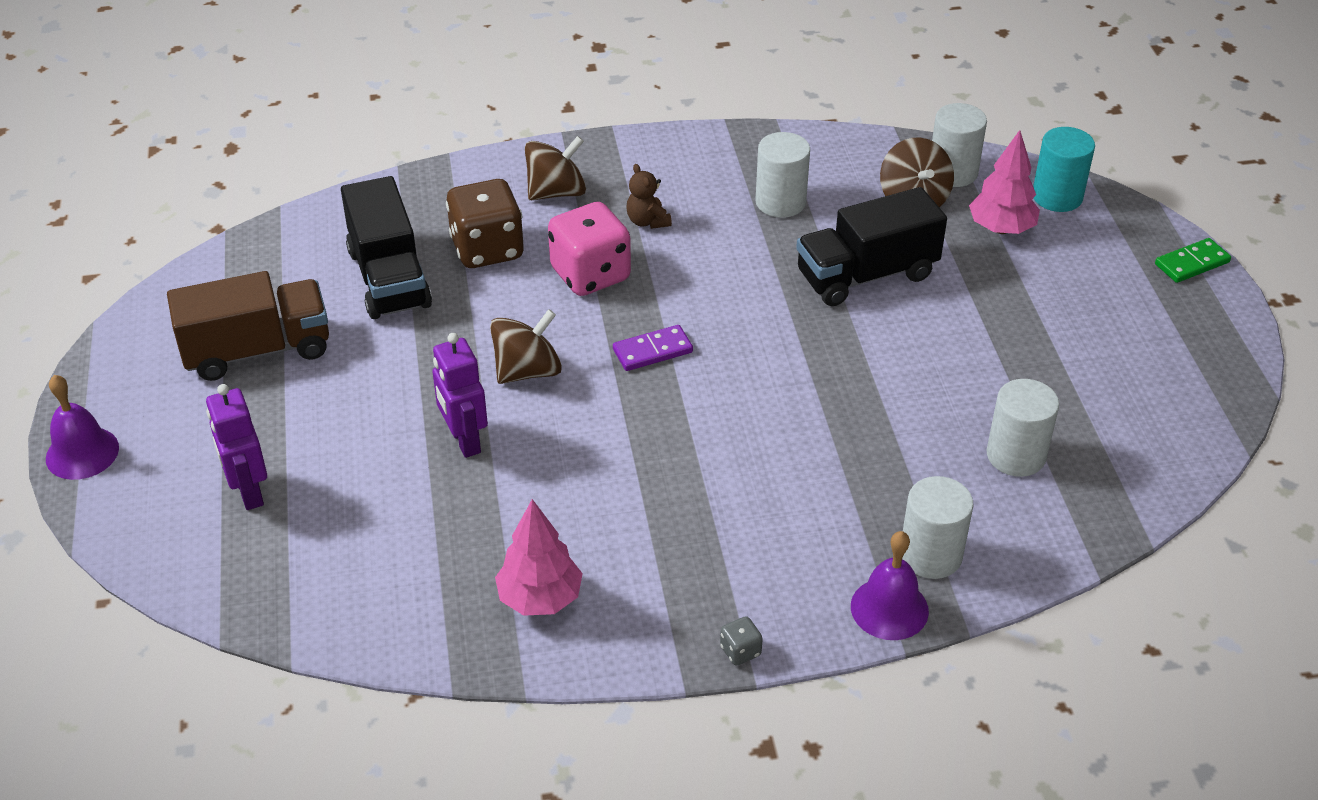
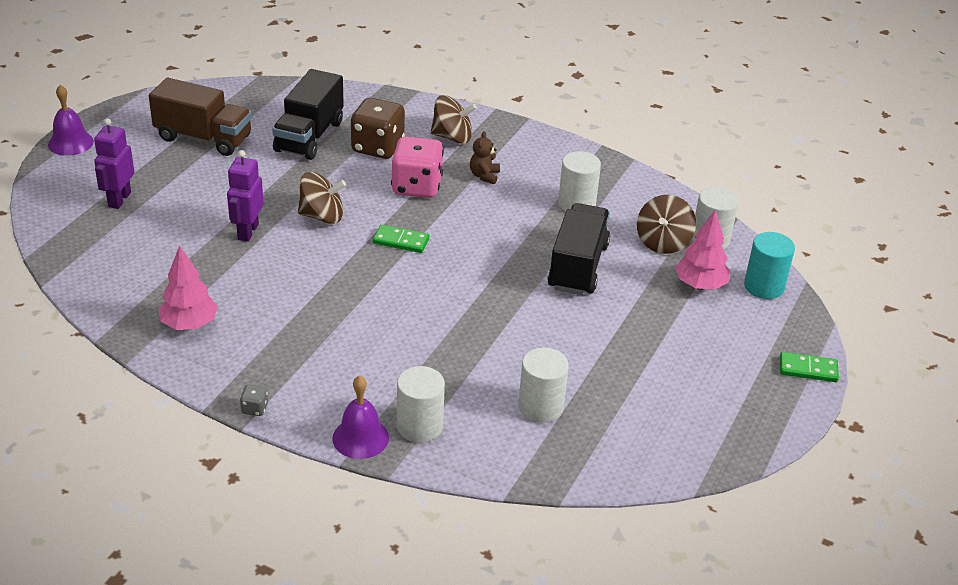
camera: 35 degrees right, 5 degrees down
(652, 351) = (401, 241): purple domino -> green domino
(866, 275) = (577, 267): black truck -> black truck turned 90 degrees clockwise

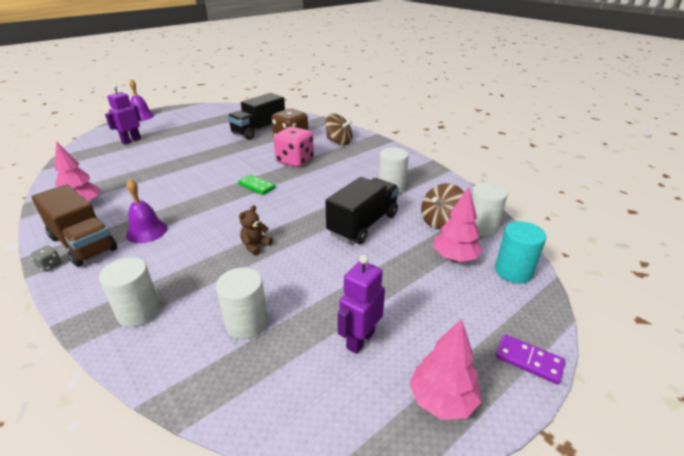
camera: 25 degrees right, 5 degrees down
(203, 138) = (205, 123): brown truck -> brown truck (83, 243)
(247, 232) = (175, 165): purple robot -> purple robot (360, 340)
(322, 216) = (224, 165): brown spinning top -> none
(360, 437) = (88, 308): purple bell -> purple bell (147, 231)
(484, 176) = (341, 162): brown teddy bear -> brown teddy bear (255, 246)
(753, 419) = (442, 400): none -> pink tree
(808, 369) = (528, 360): green domino -> purple domino

